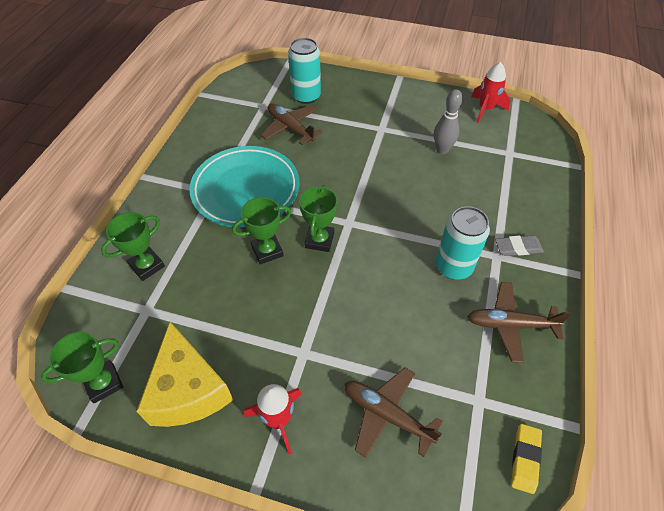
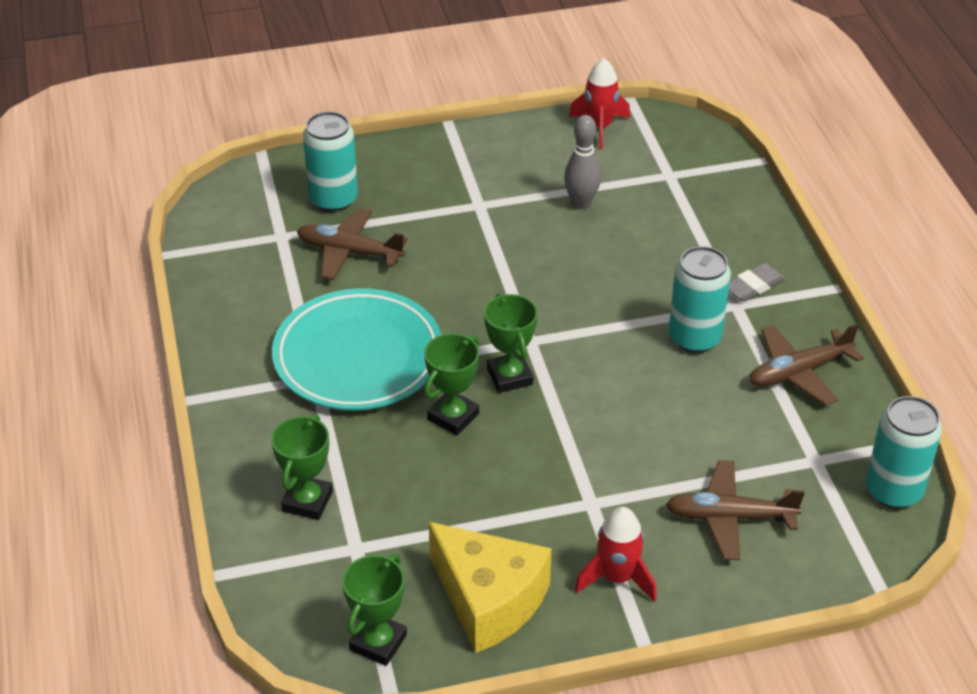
camera: 30 degrees left, 10 degrees down
(525, 459) = (893, 490): yellow eraser -> turquoise can

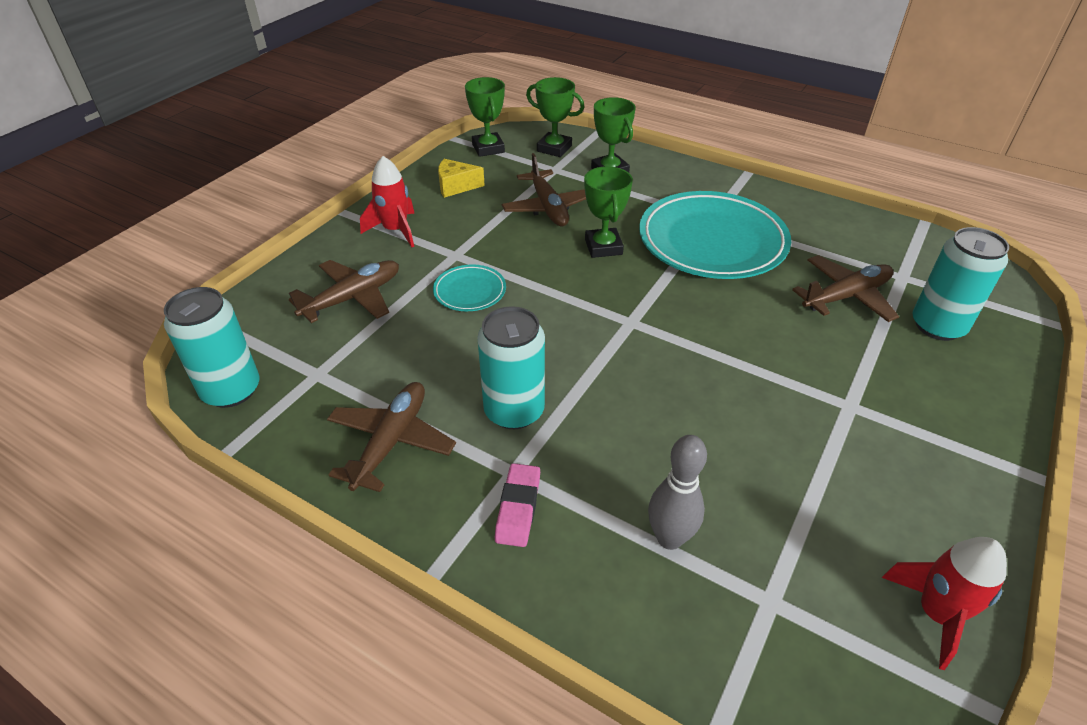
camera: 135 degrees right, 0 degrees up
(436, 497) = (548, 207): none -> brown plane
(489, 600) = (456, 186): yellow cheese -> yellow cheese, size x0.51
(509, 376) = (607, 290): green trophy -> green trophy (554, 148)
(581, 203) = (785, 479): grey bowling pin -> grey bowling pin (669, 538)
(622, 453) = (470, 291): none -> turquoise plate
(753, 286) = (518, 508): grey eraser -> pink eraser

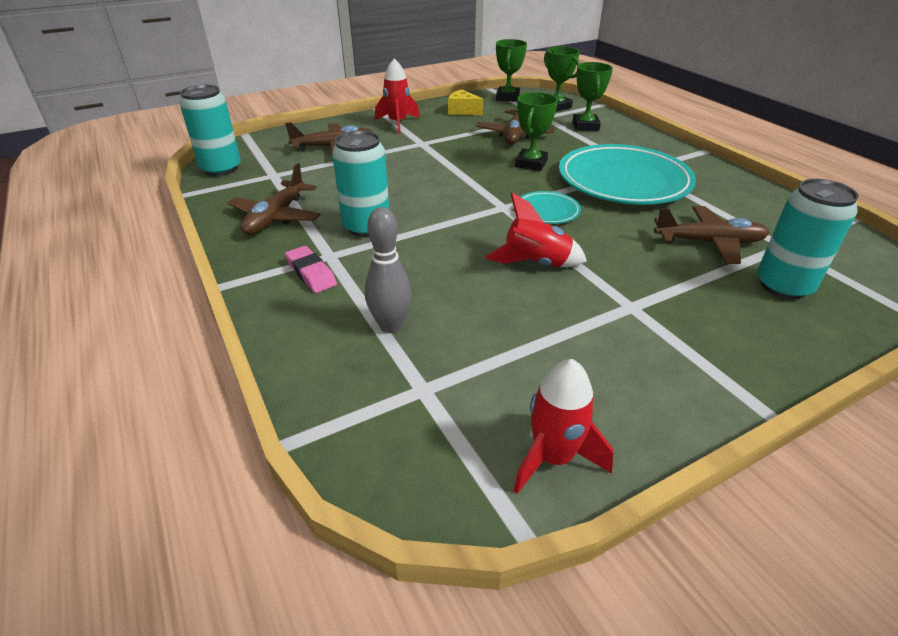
camera: 30 degrees right, 5 degrees down
(391, 441) = (276, 217): brown plane -> brown plane turned 150 degrees clockwise
(470, 291) = (409, 162): turquoise plate -> turquoise plate (547, 211)
(518, 508) = (311, 273): pink eraser -> pink eraser turned 75 degrees counterclockwise
(728, 388) = (535, 263): none -> red rocket

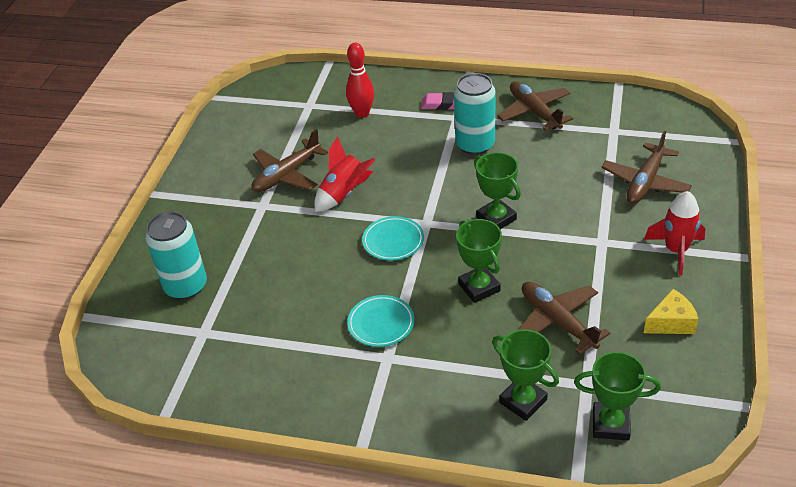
camera: 135 degrees right, 5 degrees up
(221, 169) = (654, 109): turquoise can -> none
(391, 326) = (362, 113): grey bowling pin -> red bowling pin
(507, 97) = (688, 398): green trophy -> green trophy (496, 218)
(553, 457) = (231, 120): red rocket -> none
(623, 181) = (381, 323): turquoise plate -> turquoise plate, size x0.45
(709, 242) = (257, 294): brown plane -> brown plane (287, 175)

